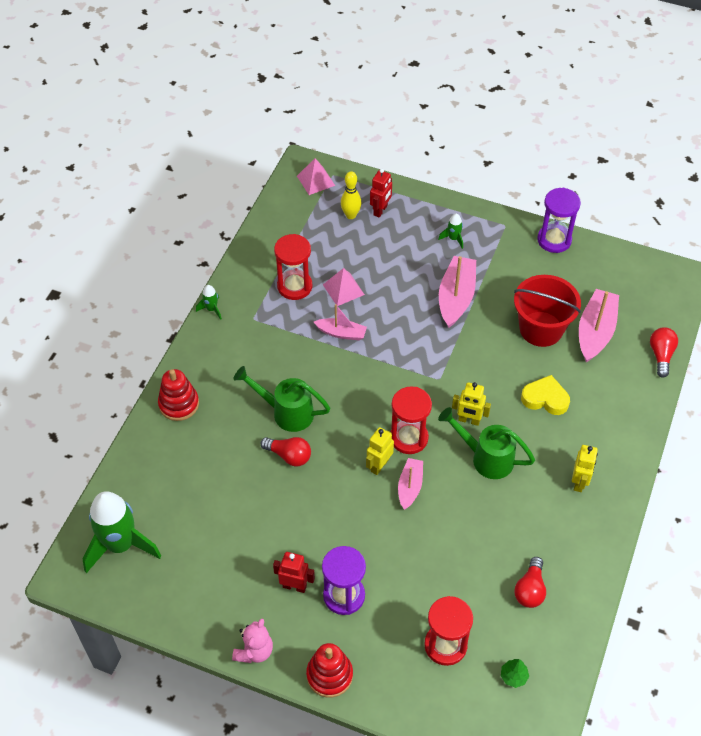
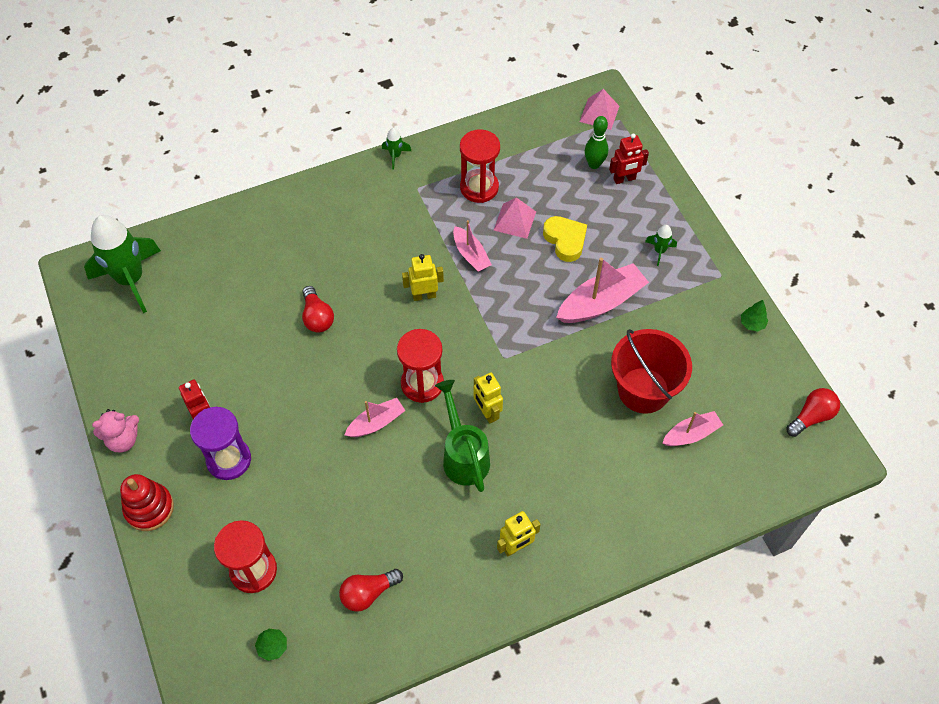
camera: 45 degrees right, 5 degrees up
(179, 404) = (287, 210): red stacking toy -> none
(286, 412) = (355, 281): green watering can -> none
(351, 215) = (594, 164): yellow bowling pin -> green bowling pin
(379, 465) = (373, 385): yellow robot -> yellow robot (424, 295)
(545, 398) = (574, 451): yellow heart -> yellow heart (565, 240)
(554, 240) = (752, 323): purple hourglass -> green tree
(595, 331) = (691, 434): pink boat -> pink boat, size x0.60
(661, 355) = (728, 507): red light bulb -> red light bulb (811, 417)

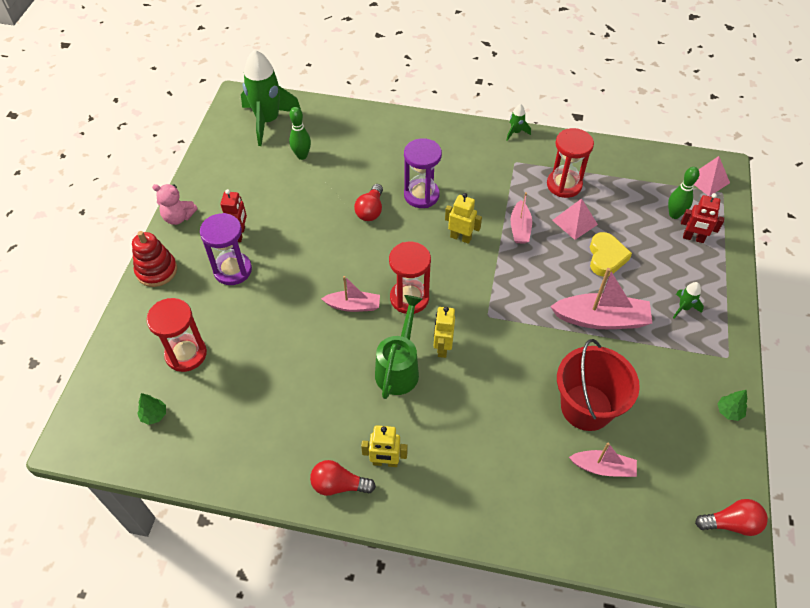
camera: 35 degrees right, 5 degrees down
(200, 298) = (302, 156): none -> green bowling pin
(354, 273) = (421, 195): none -> purple hourglass
(368, 593) = (249, 422): red light bulb -> red light bulb (339, 485)

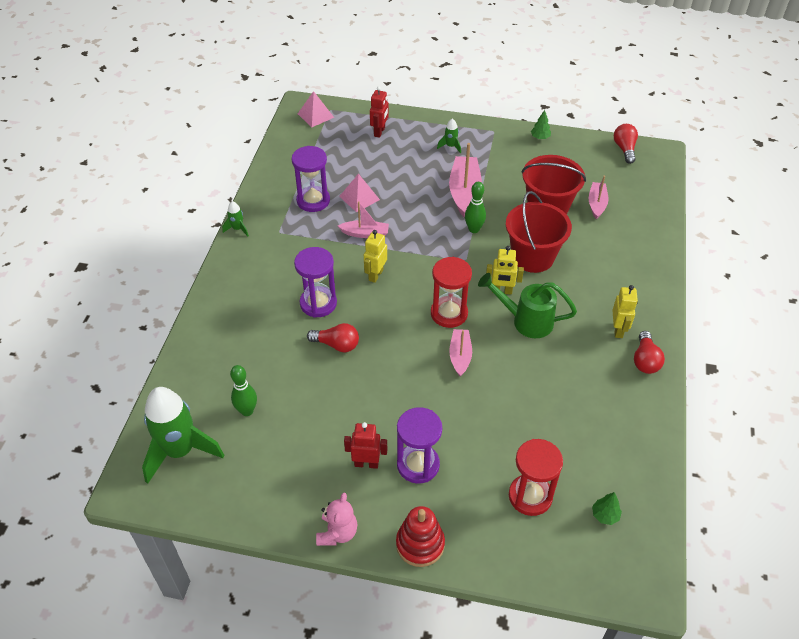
camera: 90 degrees left, 5 degrees down
(498, 383) = (533, 257): none -> red bucket
(564, 185) = (313, 201): red hourglass -> purple hourglass
(606, 257) = (400, 183): yellow heart -> none
(674, 214) = (353, 139): green bowling pin -> green bowling pin (474, 229)

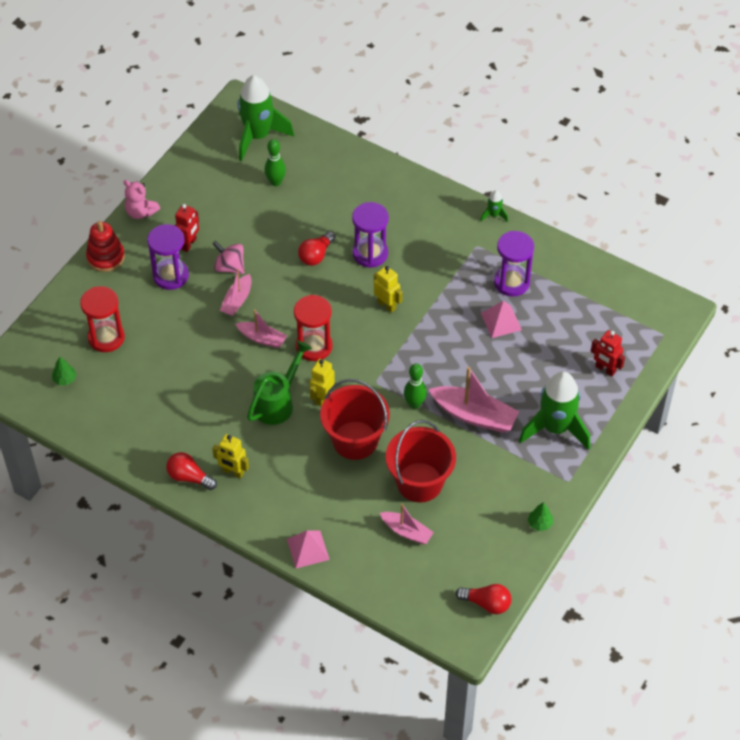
camera: 110 degrees right, 5 degrees up
(315, 115) = (656, 318): pink pyramid -> pink pyramid (308, 549)
(365, 233) = (446, 312): pink boat -> pink boat (237, 300)
(382, 413) = (230, 267): none -> pink spinning top
(450, 146) = (555, 428): green rocket -> green rocket, size x2.36

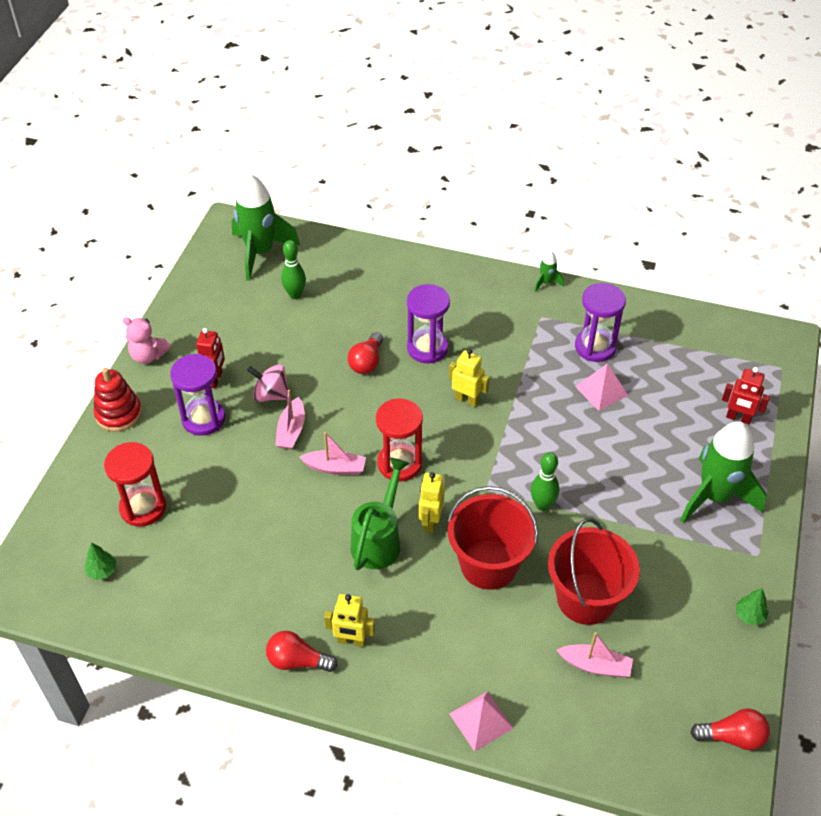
camera: 15 degrees left, 5 degrees down
(474, 415) = (616, 502): pink boat -> none

